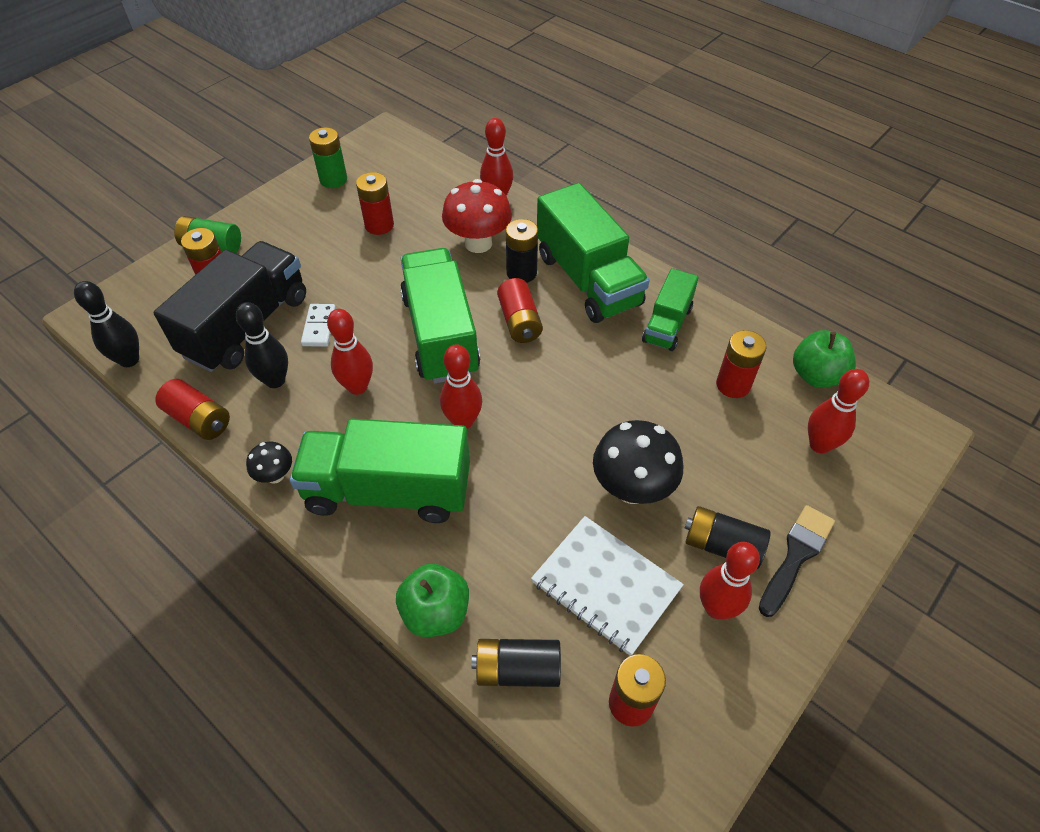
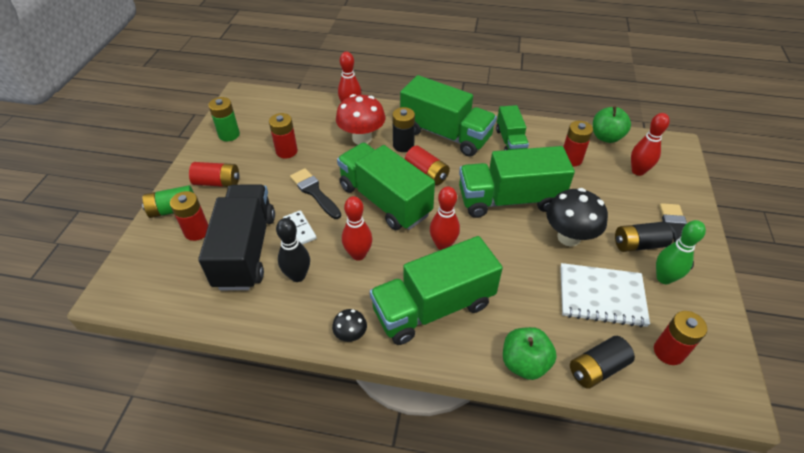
camera: 30 degrees left, 5 degrees down
(129, 360) = (172, 311): black bowling pin -> none
(199, 419) = (263, 326): red battery -> red battery (217, 182)
(370, 289) = (314, 192): none -> black brush
(595, 402) = (509, 200): none -> green truck
(716, 608) = (664, 278): red bowling pin -> green bowling pin

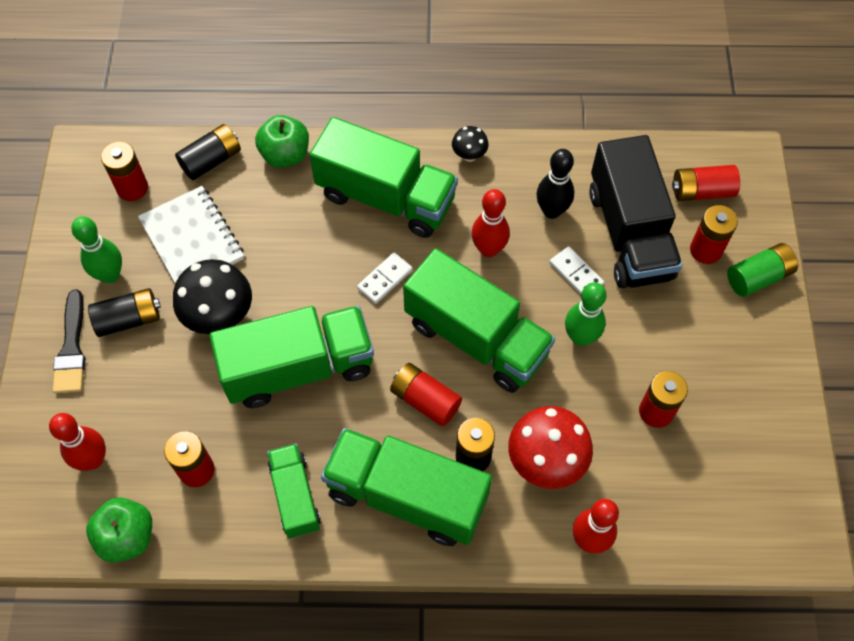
camera: 170 degrees right, 15 degrees up
(217, 182) = (726, 332): red battery -> red battery (701, 191)
(229, 135) = (767, 434): green battery -> none
(314, 192) = (580, 337): black brush -> green bowling pin
(433, 307) = (386, 197): green truck -> green truck turned 60 degrees clockwise
(443, 245) = (385, 279): red bowling pin -> white domino
(601, 296) = (192, 239): white notebook -> white notebook turned 60 degrees clockwise

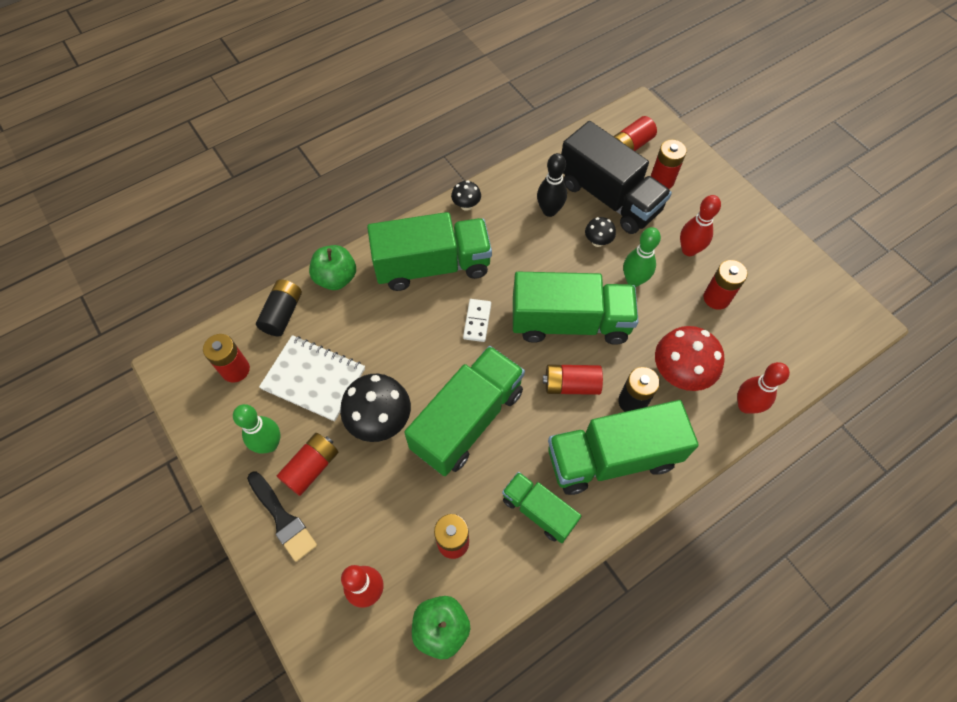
camera: 35 degrees left, 0 degrees up
(129, 319) = (311, 467): black battery -> red battery
(488, 249) = (530, 259): red bowling pin -> red bowling pin (689, 250)
(576, 273) = (597, 241): white domino -> black mushroom
(758, 277) = (705, 179): green battery -> none

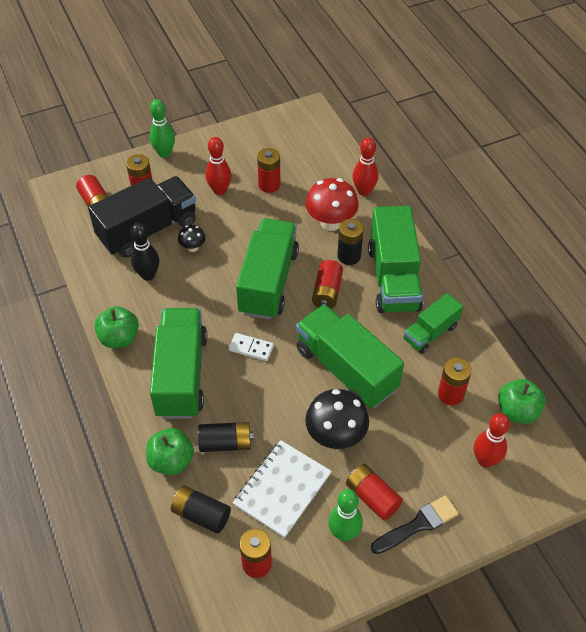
camera: 80 degrees left, 10 degrees down
(360, 319) = (226, 443): none -> black battery
(466, 205) = (119, 338): black mushroom -> green apple
(634, 280) = (239, 231): green bowling pin -> green bowling pin (164, 153)

